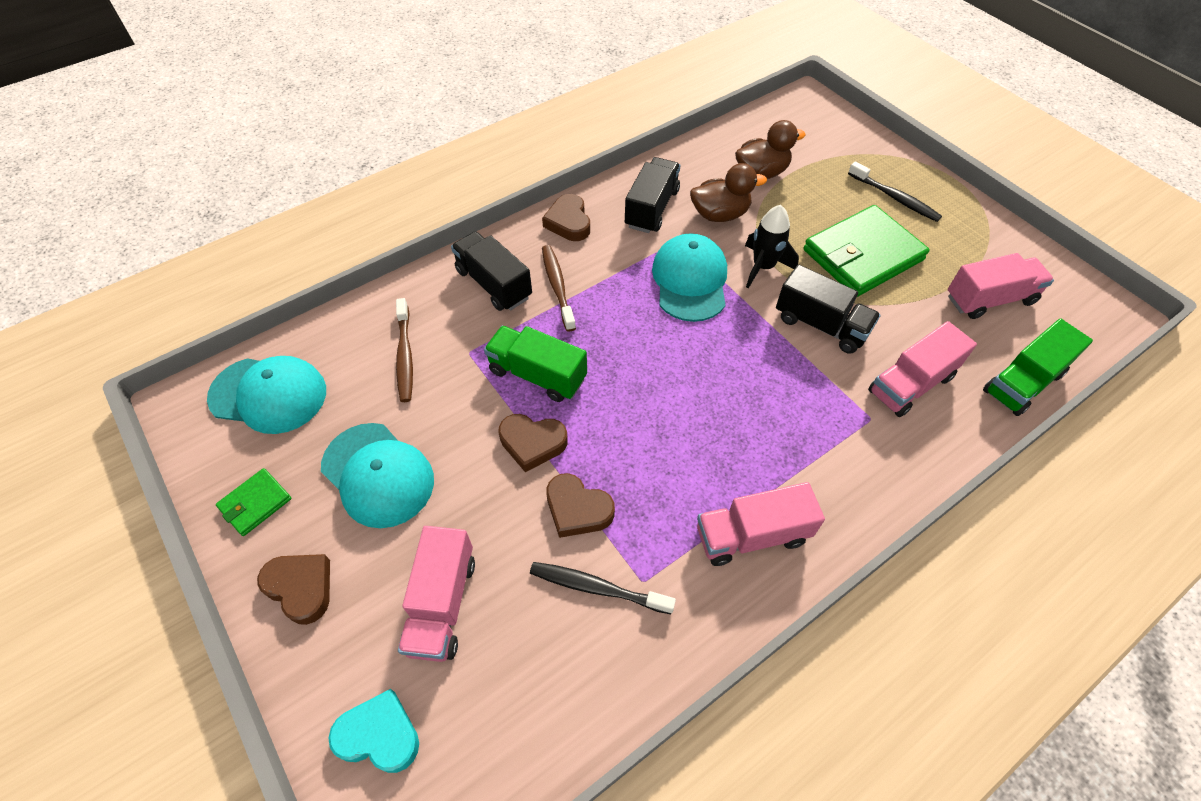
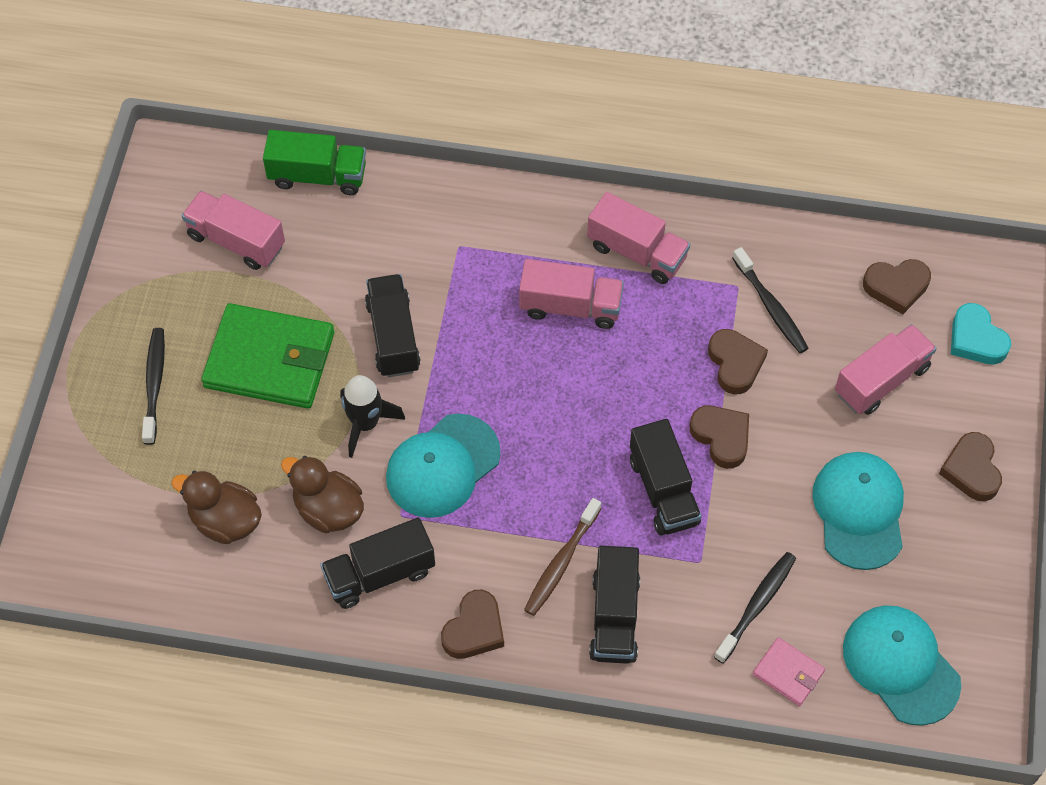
camera: 135 degrees left, 5 degrees up
(255, 503) = (968, 565): green wallet -> none
(350, 334) = (788, 673): none -> pink wallet
(405, 355) = (756, 605): brown toothbrush -> black toothbrush
(502, 722) = (896, 287): none -> brown heart
(537, 375) = (663, 490): green truck -> black truck
(911, 384) = (396, 241): pink truck -> pink truck (570, 306)

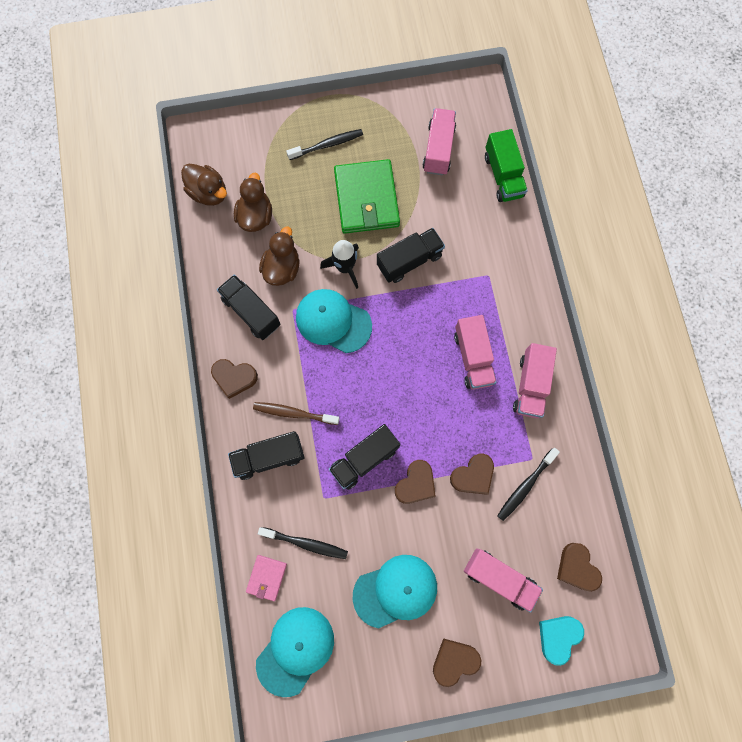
camera: 70 degrees right, 15 degrees up
(152, 577) = (209, 193): none -> brown duck

